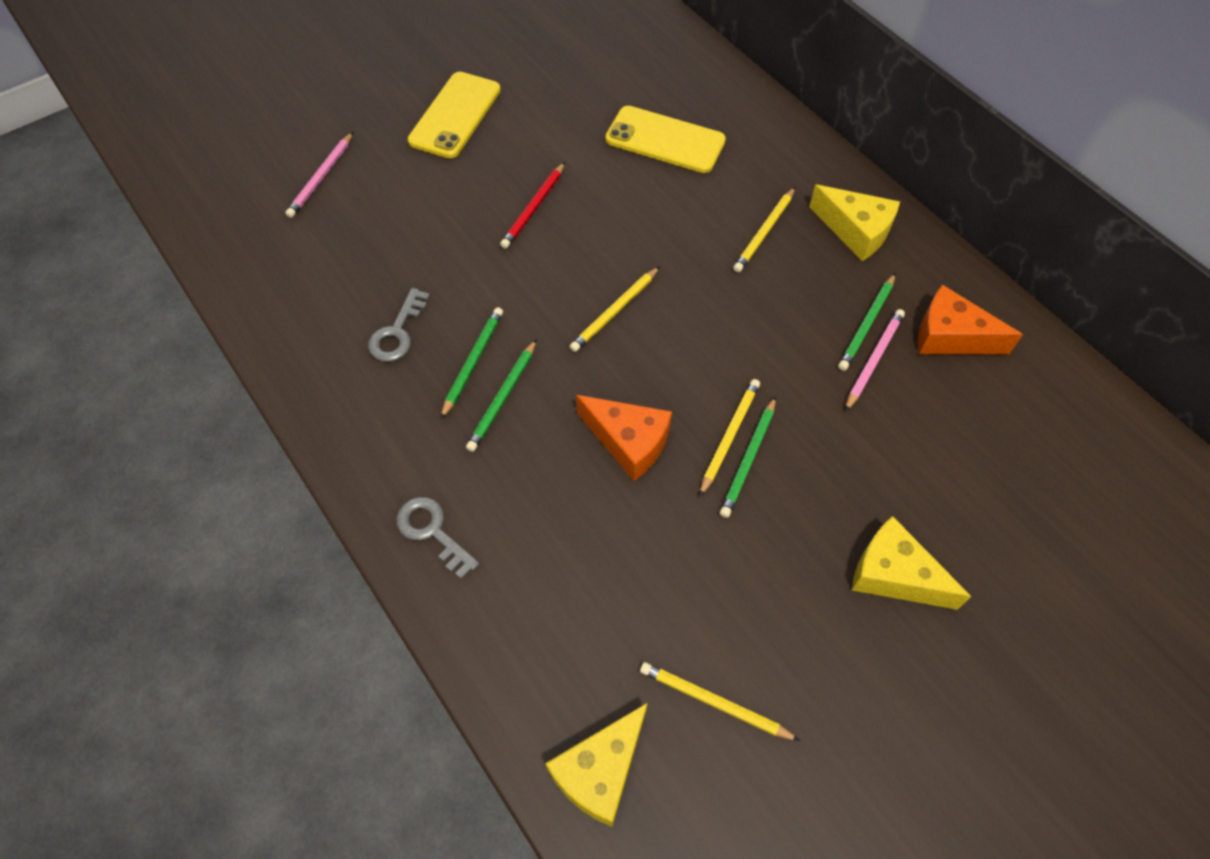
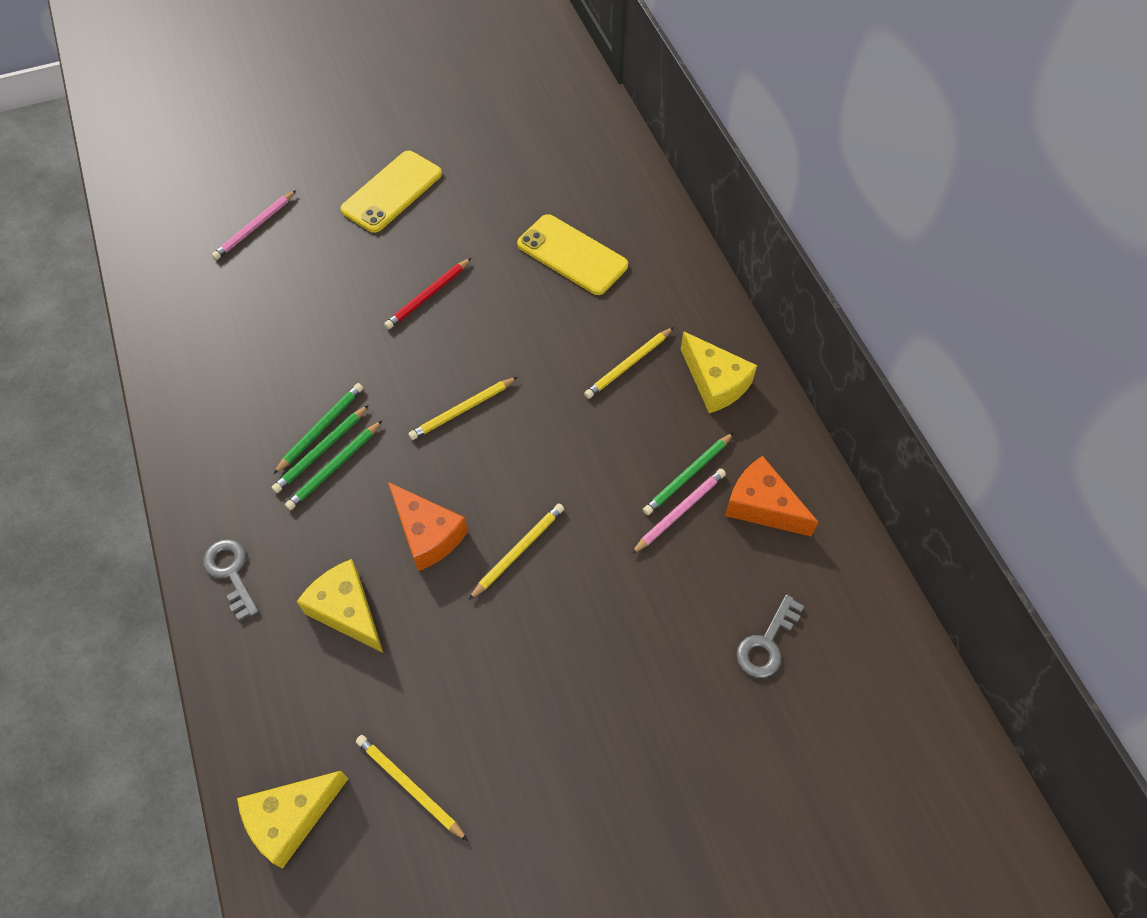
camera: 15 degrees right, 0 degrees up
(397, 332) = (267, 386): grey key -> grey key (766, 643)
(748, 459) = (527, 576): green pencil -> green pencil (321, 451)
(894, 575) = (614, 716): yellow cheese -> yellow cheese (347, 611)

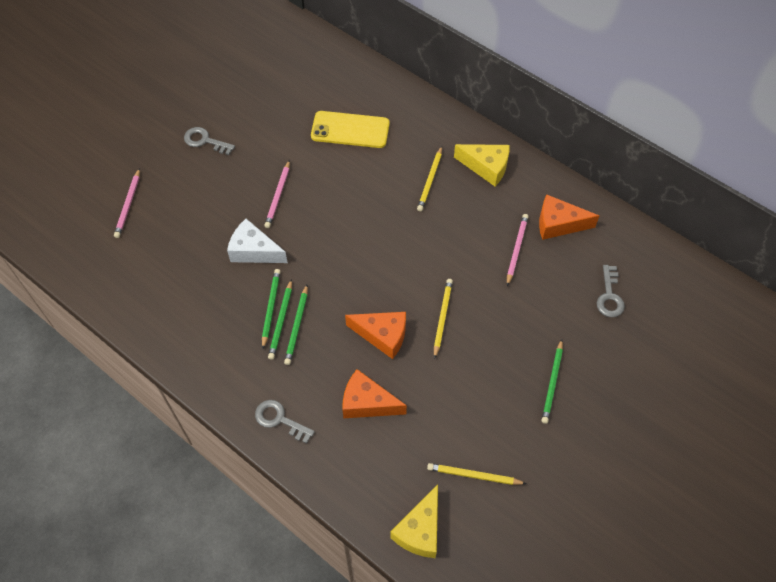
camera: 30 degrees left, 0 degrees up
(347, 611) = (367, 403): yellow cheese -> orange cheese
(352, 349) = (254, 251): none -> white cheese
(392, 192) = (205, 141): yellow phone -> grey key
(428, 295) = (278, 195): red pencil -> pink pencil
(462, 410) = (350, 254): yellow pencil -> none
(687, 475) = (507, 227): green pencil -> green pencil (552, 383)

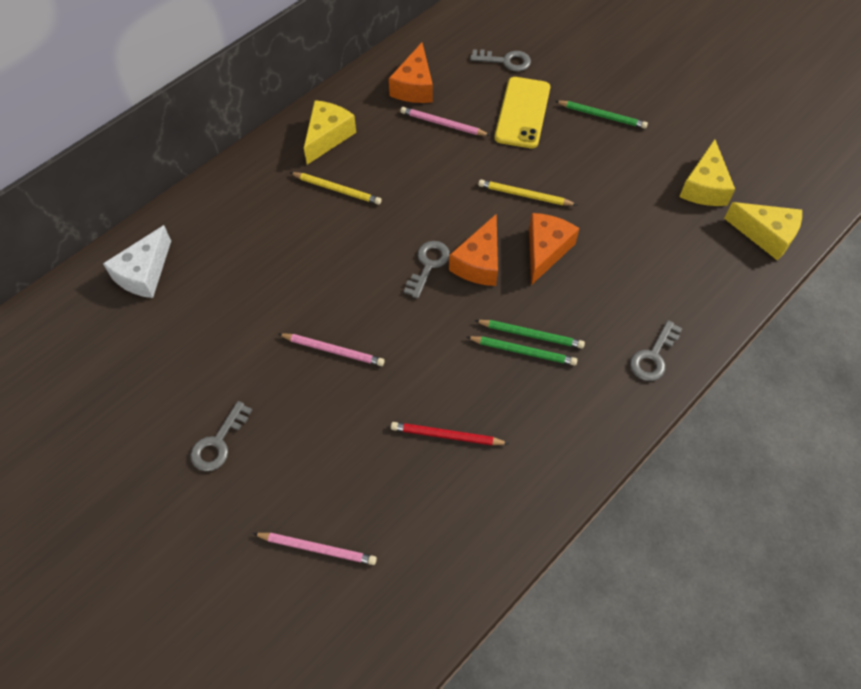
camera: 85 degrees left, 0 degrees up
(208, 273) = (447, 435): none -> red pencil
(254, 251) = (417, 380): white cheese -> white cheese (144, 273)
(271, 308) = (504, 362): green pencil -> none
(350, 130) = (240, 265): yellow phone -> yellow phone (522, 113)
(360, 250) = (428, 265): none -> grey key
(367, 403) = (629, 270): orange cheese -> orange cheese (479, 262)
(474, 475) = (704, 187): yellow pencil -> yellow cheese

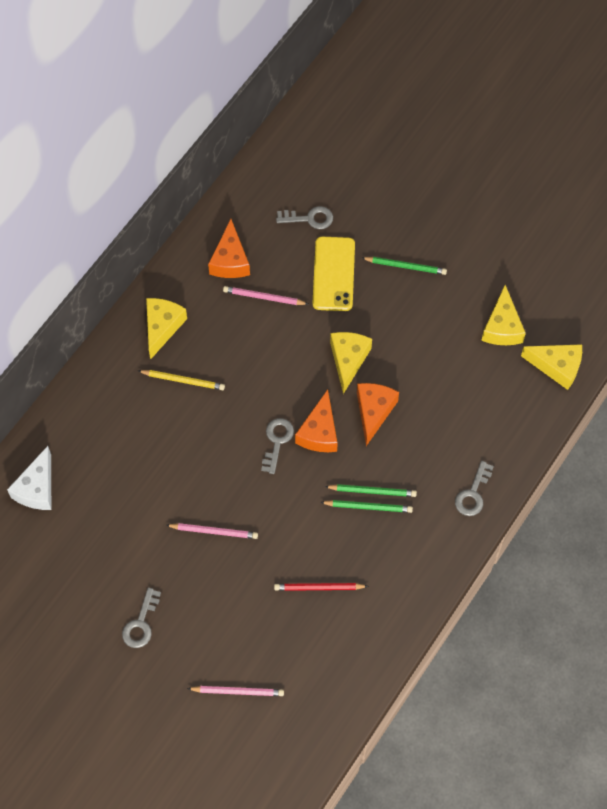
camera: 10 degrees left, 5 degrees up
(525, 195) = (348, 360): yellow pencil -> yellow cheese

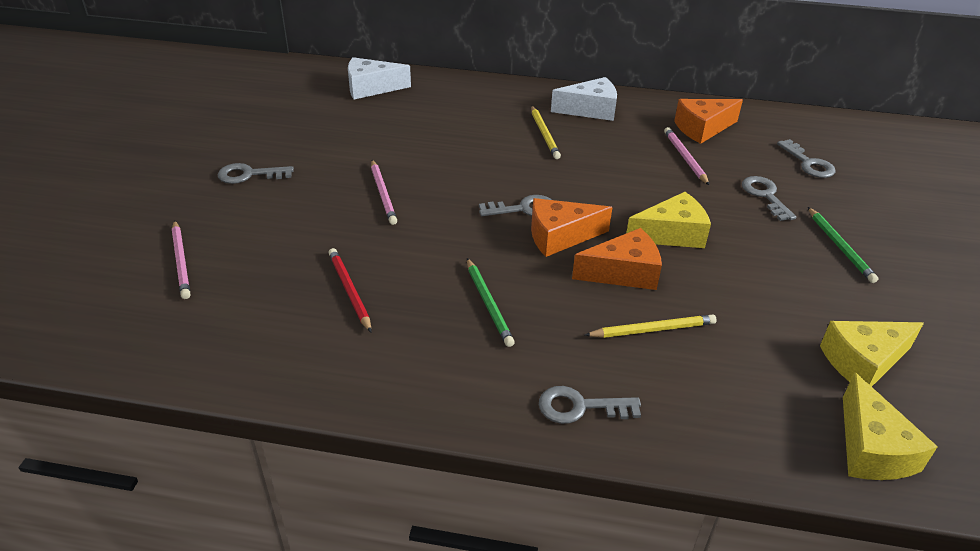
camera: 65 degrees right, 25 degrees down
(162, 327) = (590, 110): yellow cheese -> white cheese
(334, 274) = (765, 196): yellow phone -> grey key
(372, 491) = (513, 301): green pencil -> none
(431, 423) = (652, 330): none -> yellow pencil

